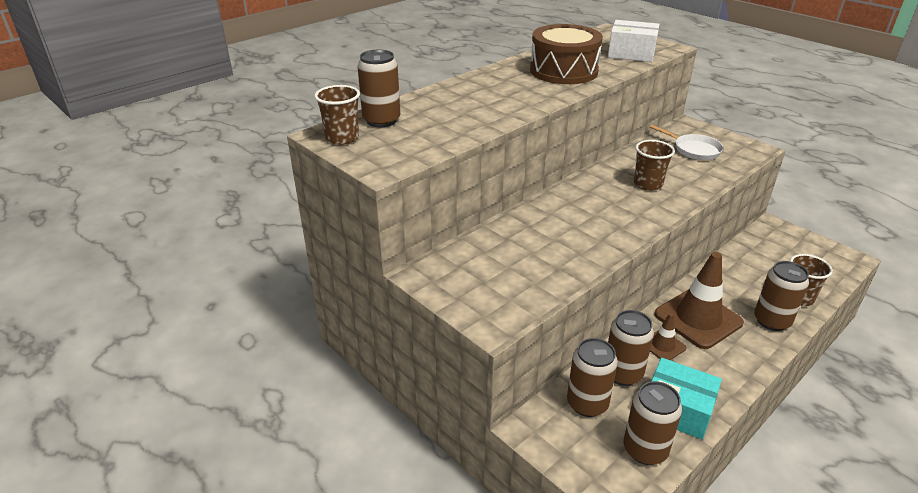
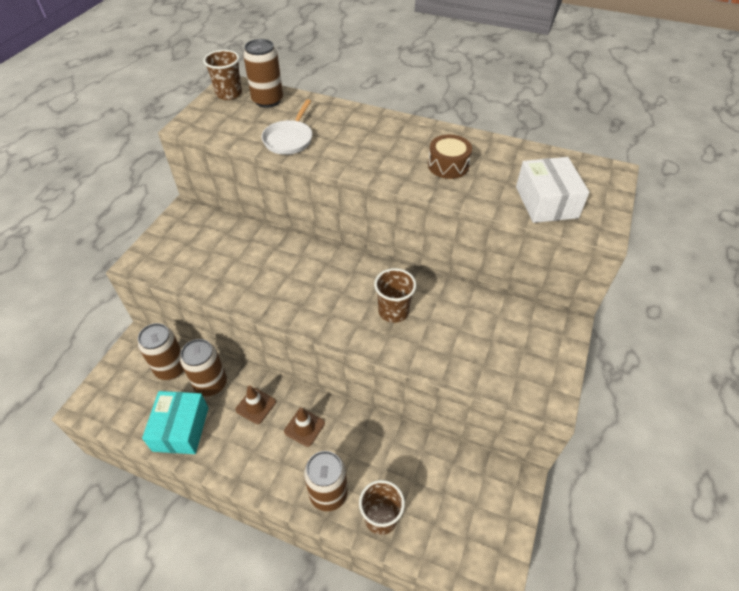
camera: 65 degrees right, 15 degrees up
(563, 71) = (448, 165): brown drum -> brown drum, size x0.55
(645, 450) = (133, 414): brown can -> none
(694, 150) = (500, 338): white pan -> white pan (289, 139)
(698, 319) = (304, 427): brown traffic cone -> brown traffic cone, size x0.49

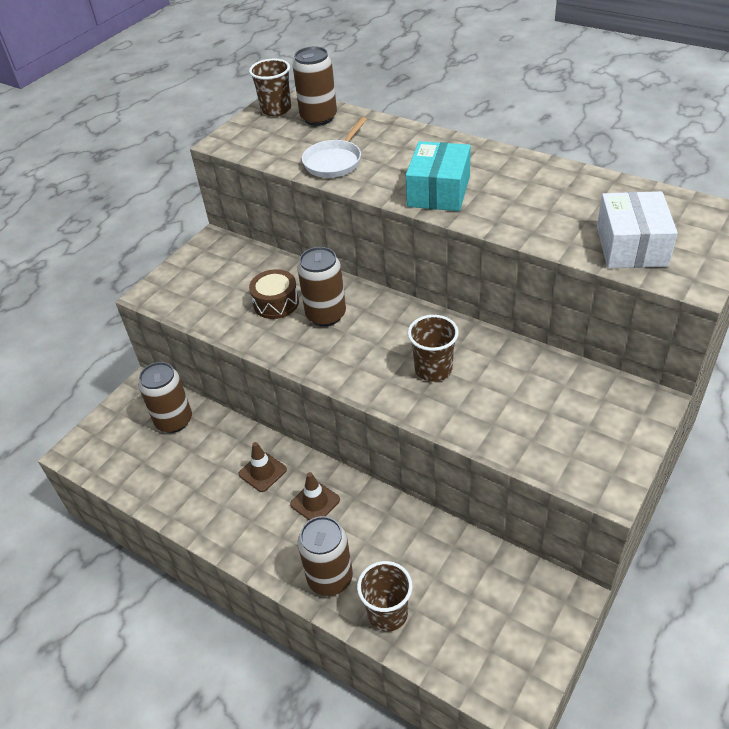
camera: 15 degrees right, 5 degrees down
(181, 429) = (174, 487): turquoise box -> turquoise box (439, 191)
(211, 384) = (215, 442): brown can -> brown can (326, 315)
(448, 165) = (518, 198): brown drum -> brown drum (276, 303)

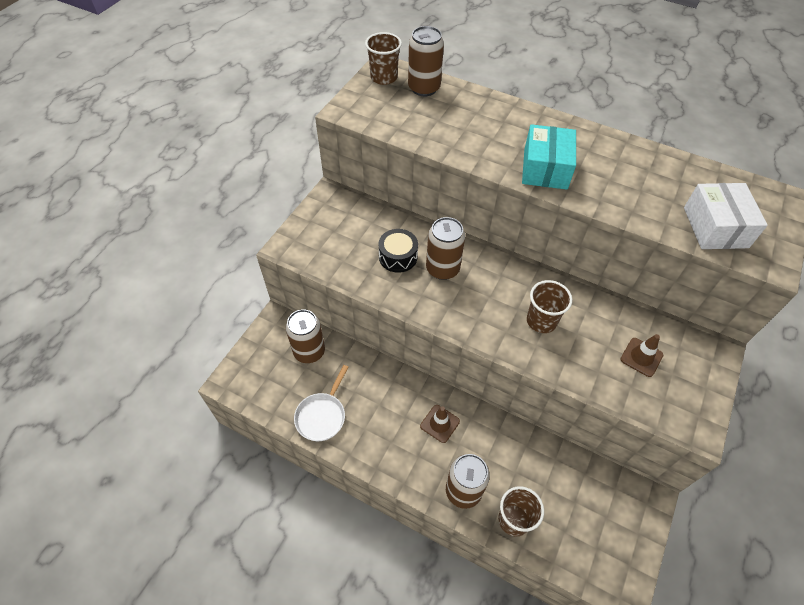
camera: 10 degrees left, 10 degrees up
(262, 472) = (392, 397): brown traffic cone -> brown traffic cone (641, 357)
(276, 303) = (398, 257): brown drum -> black drum
(334, 161) = (448, 135): white pan -> white pan (322, 416)

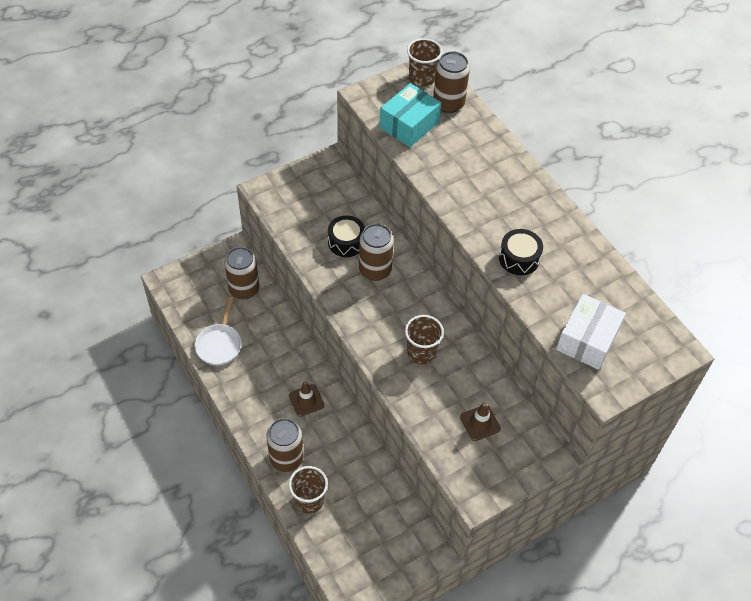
camera: 30 degrees right, 0 degrees up
(322, 416) = (219, 344): white pan -> white pan turned 45 degrees counterclockwise
(545, 169) = (489, 223): turquoise box -> turquoise box (409, 125)
(597, 186) = (519, 258): none -> black drum

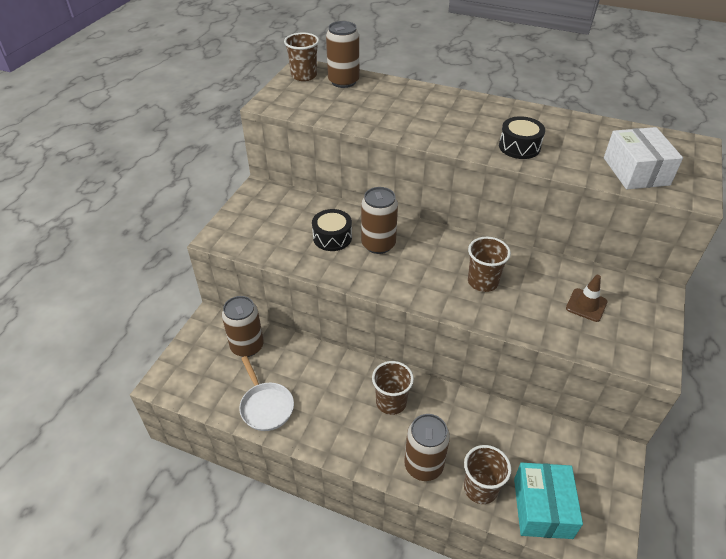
camera: 35 degrees left, 10 degrees down
(306, 400) = (391, 402): brown traffic cone -> brown cup
(409, 125) = (328, 106): turquoise box -> turquoise box (542, 508)

